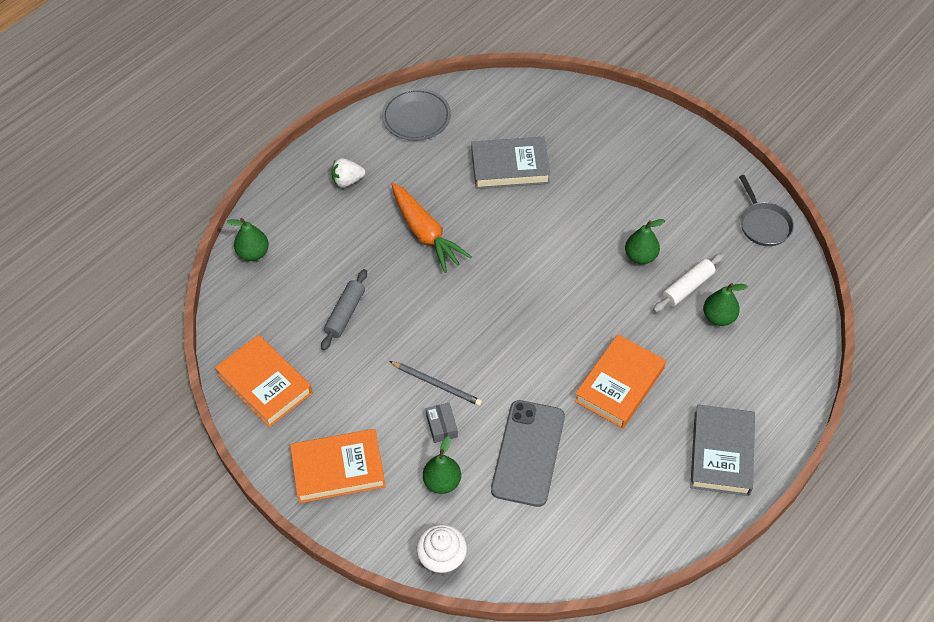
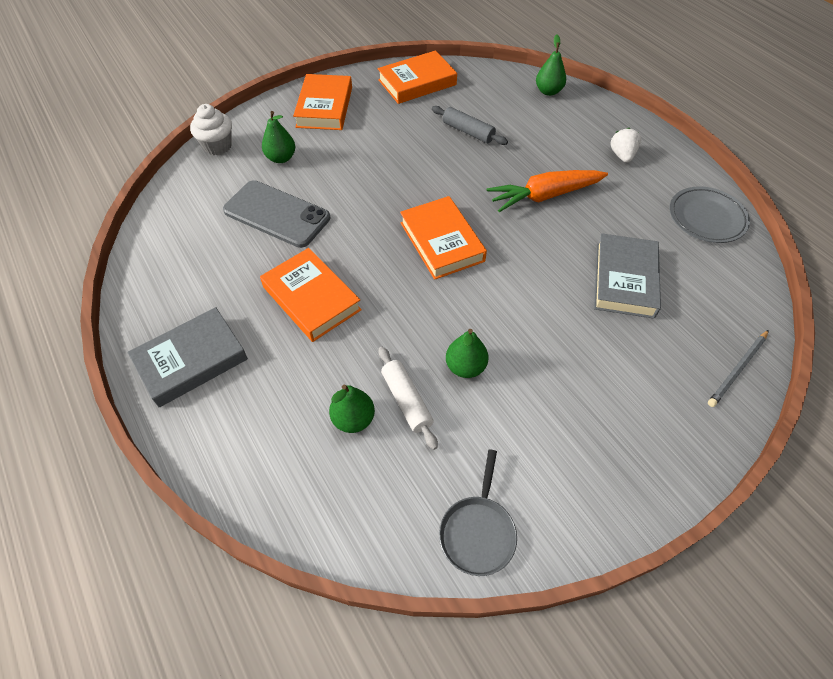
camera: 105 degrees right, 0 degrees up
(437, 384) = (373, 172): grey pencil -> grey pencil (737, 369)
(442, 426) = (331, 167): grey box -> none
(514, 301) = (442, 242): none -> orange book
(721, 453) = (191, 360): grey book -> grey book turned 60 degrees counterclockwise
(763, 224) = (478, 532): grey pan -> grey pan turned 75 degrees counterclockwise

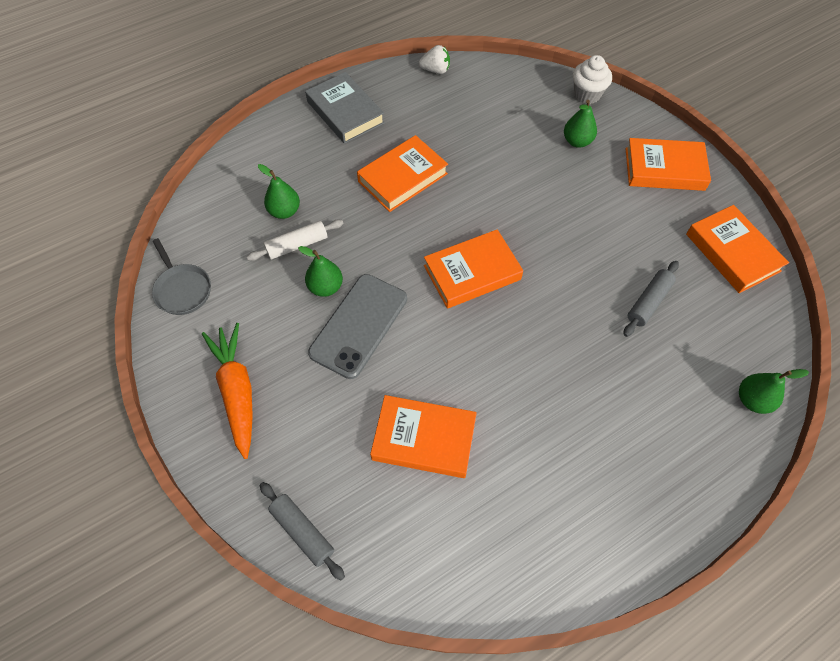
camera: 90 degrees right, 5 degrees up
(276, 214) = (500, 145): grey phone -> grey phone (359, 325)
(478, 532) = (182, 289): grey pan -> grey pan turned 135 degrees counterclockwise
(544, 196) = (547, 373): orange carrot -> orange carrot (237, 391)
(622, 155) = (633, 474): white strawberry -> white strawberry (435, 70)
(624, 280) = (424, 439): grey book -> orange book
(706, 218) = (526, 559): grey plate -> none
(737, 369) = (302, 531): grey pencil -> grey rolling pin

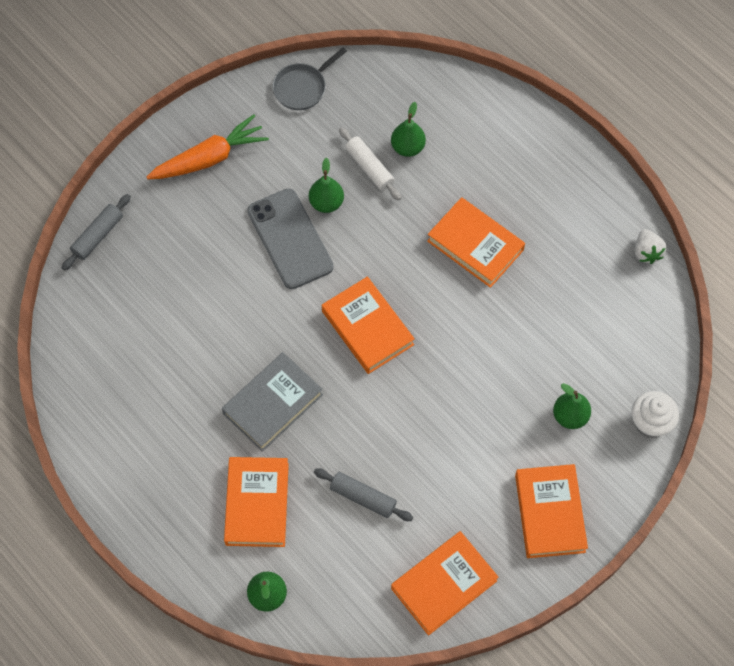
camera: 80 degrees right, 5 degrees up
(345, 112) = (555, 173): grey book -> grey book (272, 404)
(359, 325) = (290, 239): grey phone -> grey phone turned 45 degrees clockwise
(424, 439) = (187, 311): orange book -> orange book (257, 504)

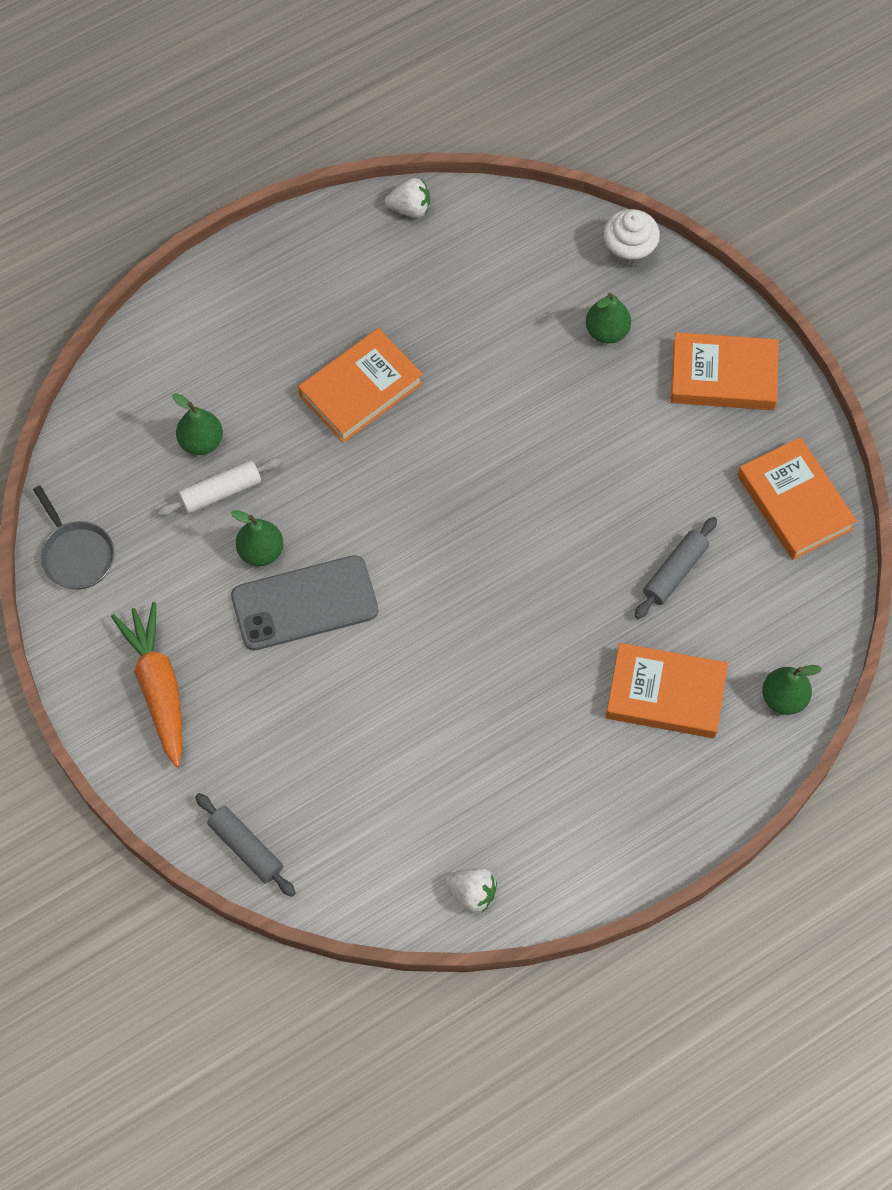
camera: 80 degrees left, 0 degrees up
(80, 389) = (472, 893): none -> white strawberry
(272, 404) = (535, 657): grey book -> none
(367, 328) = (451, 531): orange book -> none

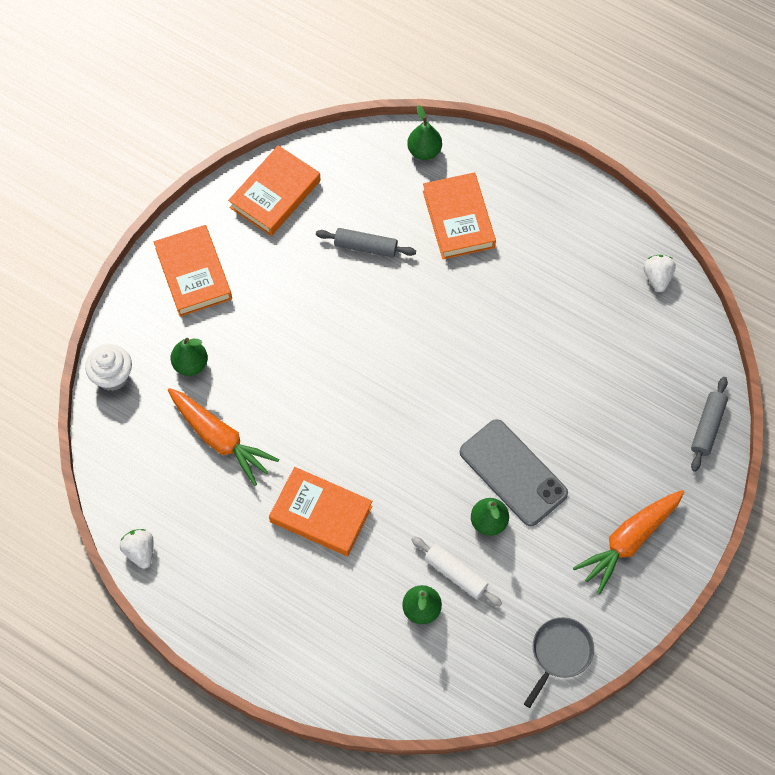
camera: 115 degrees left, 0 degrees up
(500, 327) = (220, 439): none -> orange carrot

